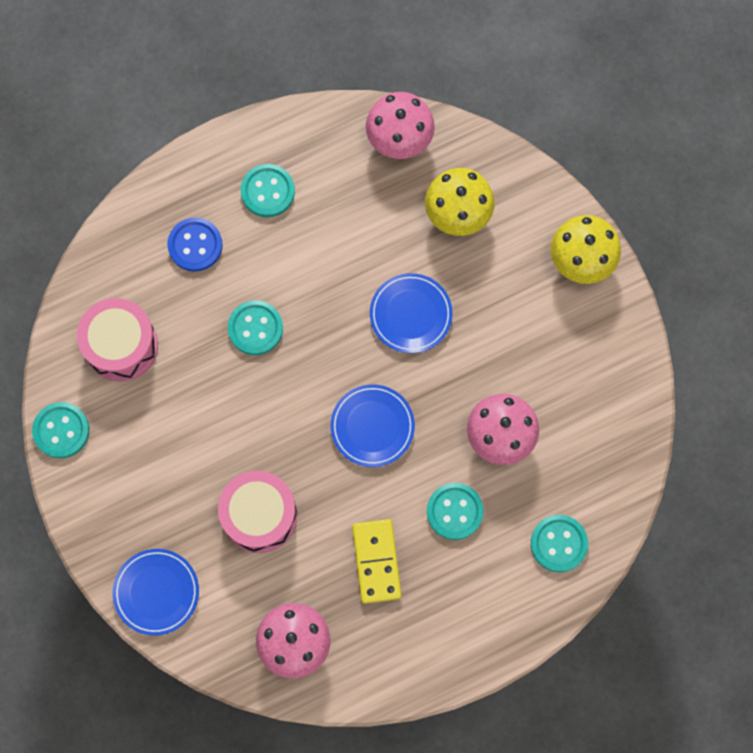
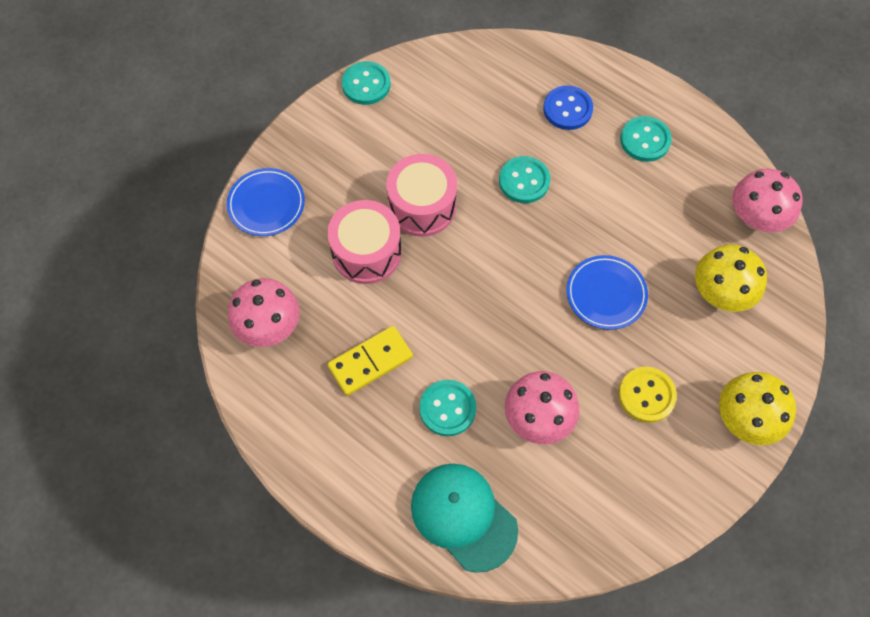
camera: 65 degrees right, 10 degrees down
(121, 346) = (456, 95): pink drum -> pink drum (422, 206)
(372, 426) = (489, 306): blue plate -> none
(522, 331) = (646, 395): none -> yellow button
(558, 543) = (463, 516): turquoise button -> turquoise cap

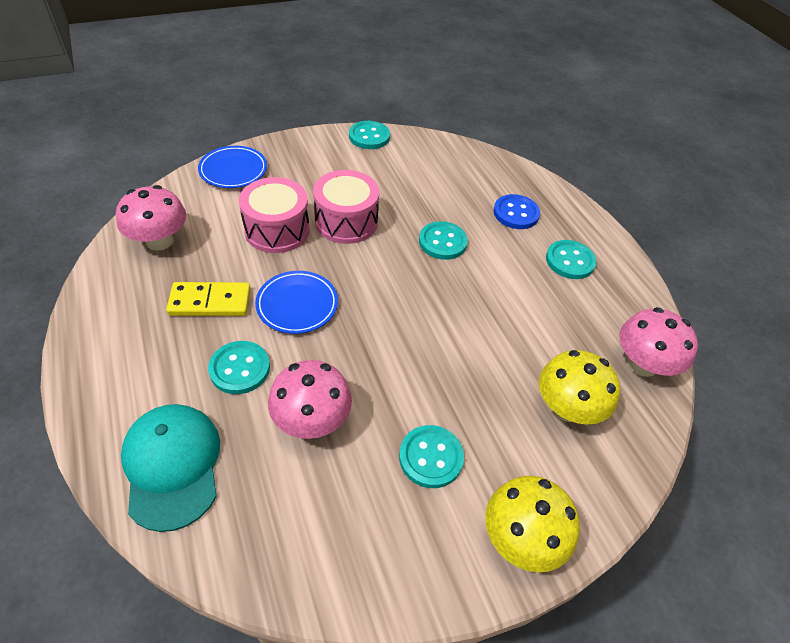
camera: 25 degrees right, 15 degrees down
(606, 294) = (453, 354): blue plate -> blue plate (297, 305)
(646, 395) = (431, 457): yellow button -> turquoise button

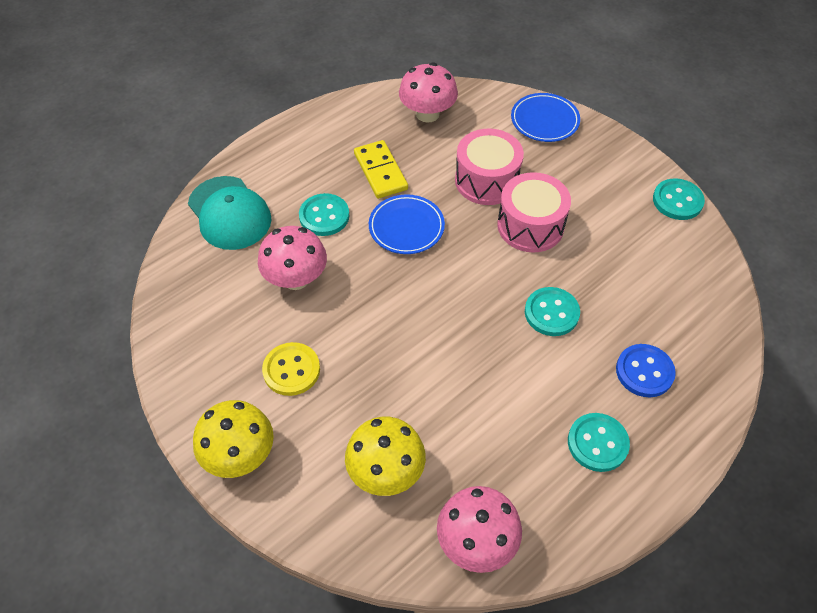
camera: 75 degrees right, 5 degrees up
(172, 465) = (229, 213): turquoise cap -> turquoise cap turned 90 degrees clockwise
(431, 457) = (291, 370): turquoise button -> yellow button

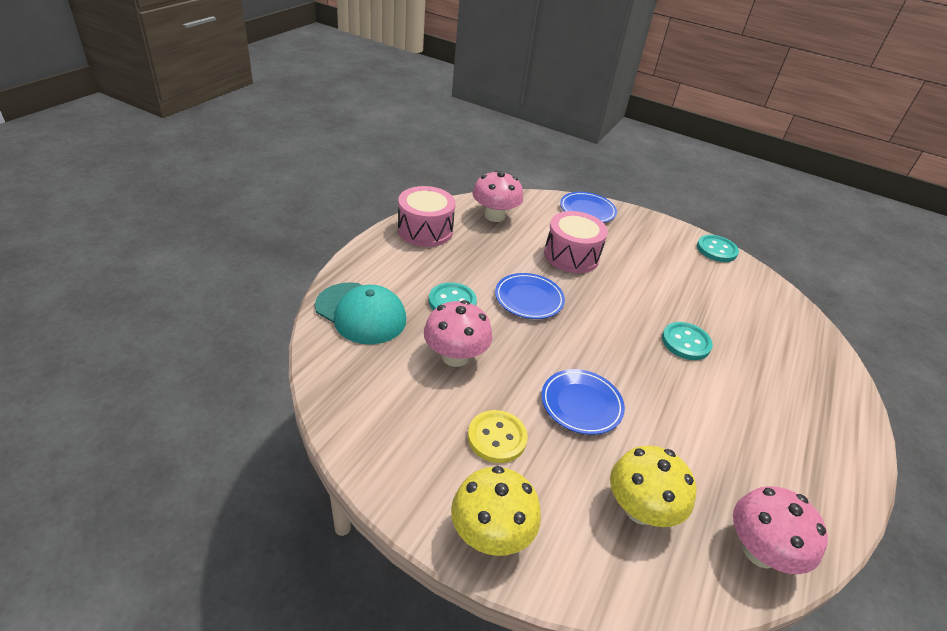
camera: 25 degrees left, 15 degrees down
(380, 171) = (481, 261): yellow domino -> none
(392, 356) = (581, 404): none -> blue plate
(530, 226) = (626, 282): pink drum -> pink drum (425, 230)
(597, 443) = (791, 436): turquoise button -> none
(644, 372) = (783, 372): blue button -> none

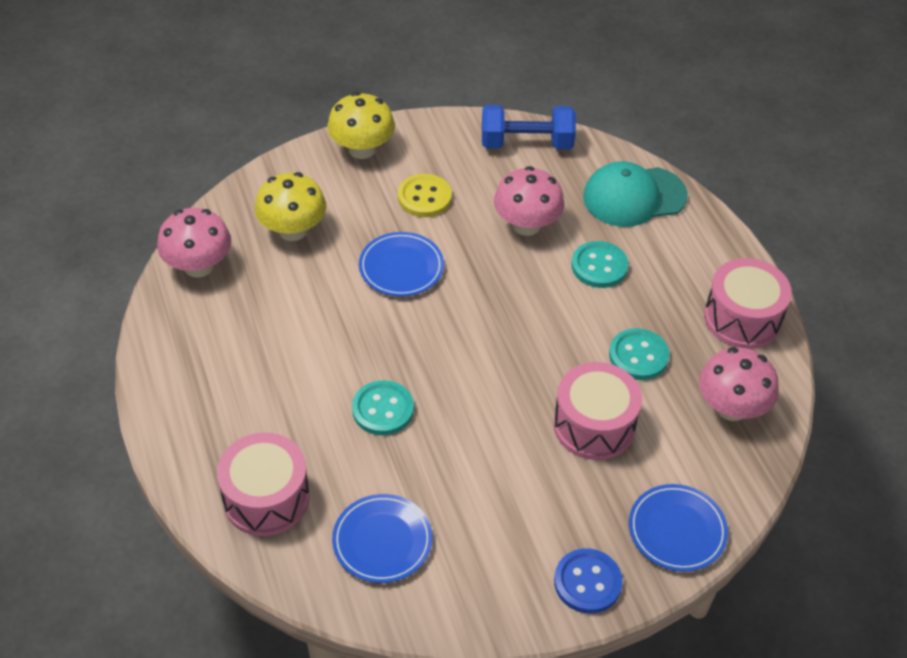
camera: 135 degrees right, 10 degrees up
(357, 406) = (526, 143): none -> blue dumbbell
(529, 299) = (554, 328): blue plate -> blue plate (382, 541)
(650, 226) = (587, 582): none -> blue button
(716, 250) = (477, 616): turquoise button -> turquoise button (638, 356)
(801, 357) = (266, 498): none -> pink drum

